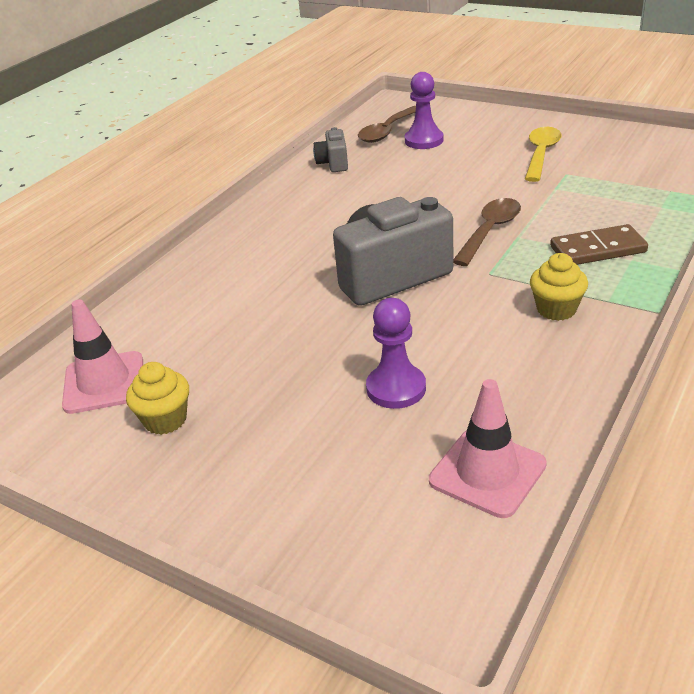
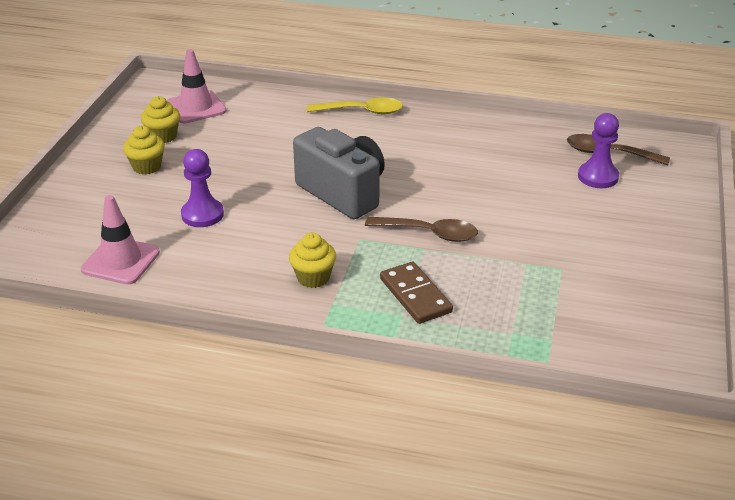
camera: 70 degrees right, 0 degrees up
(244, 439) = (147, 167): none -> yellow cupcake
(333, 163) = (525, 136): grey camera -> none
(541, 154) = (600, 250): yellow spoon -> yellow spoon (362, 111)

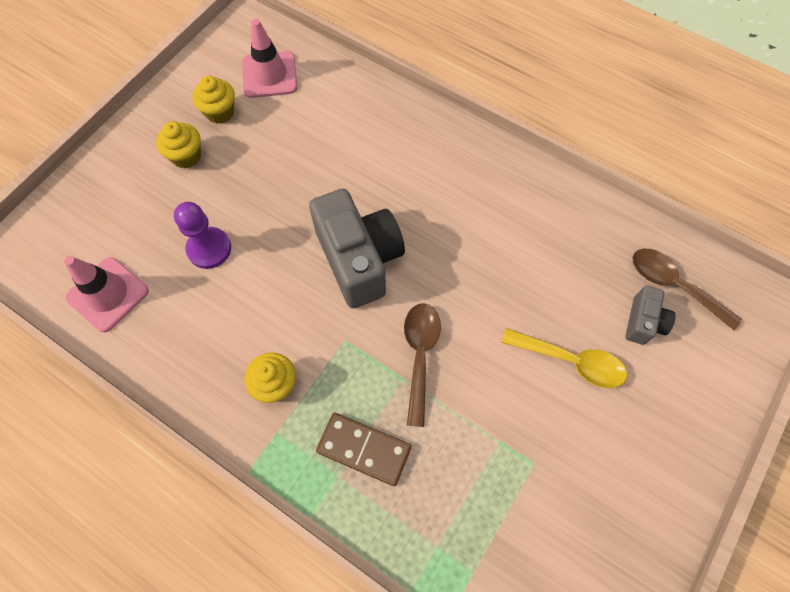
camera: 20 degrees right, 30 degrees up
(362, 111) = (433, 131): yellow spoon -> yellow spoon (571, 361)
(415, 295) = (364, 449): brown domino -> brown domino turned 60 degrees counterclockwise
(429, 233) = (420, 355): brown spoon -> brown spoon turned 120 degrees counterclockwise
(598, 177) = (643, 322): purple pawn -> grey camera

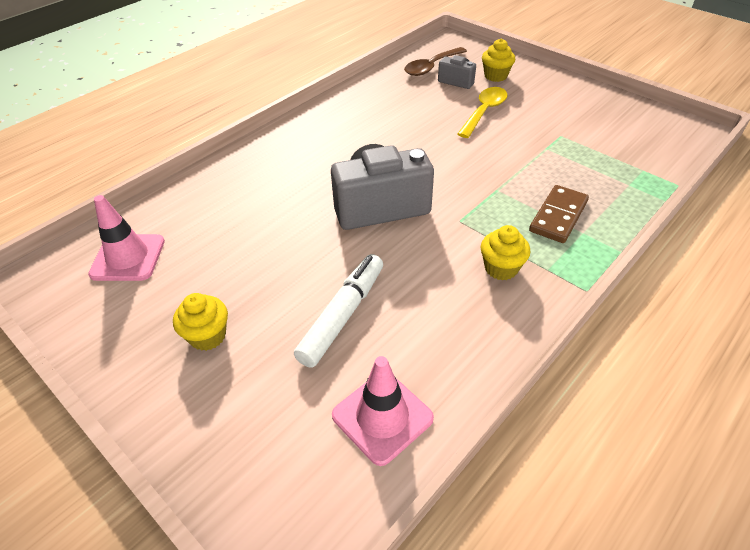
camera: 80 degrees left, 20 degrees down
(209, 249) = (342, 316): purple pawn -> white marker
(220, 112) = (158, 303): yellow cupcake -> yellow cupcake (495, 76)
(420, 355) = (476, 179): brown spoon -> none

